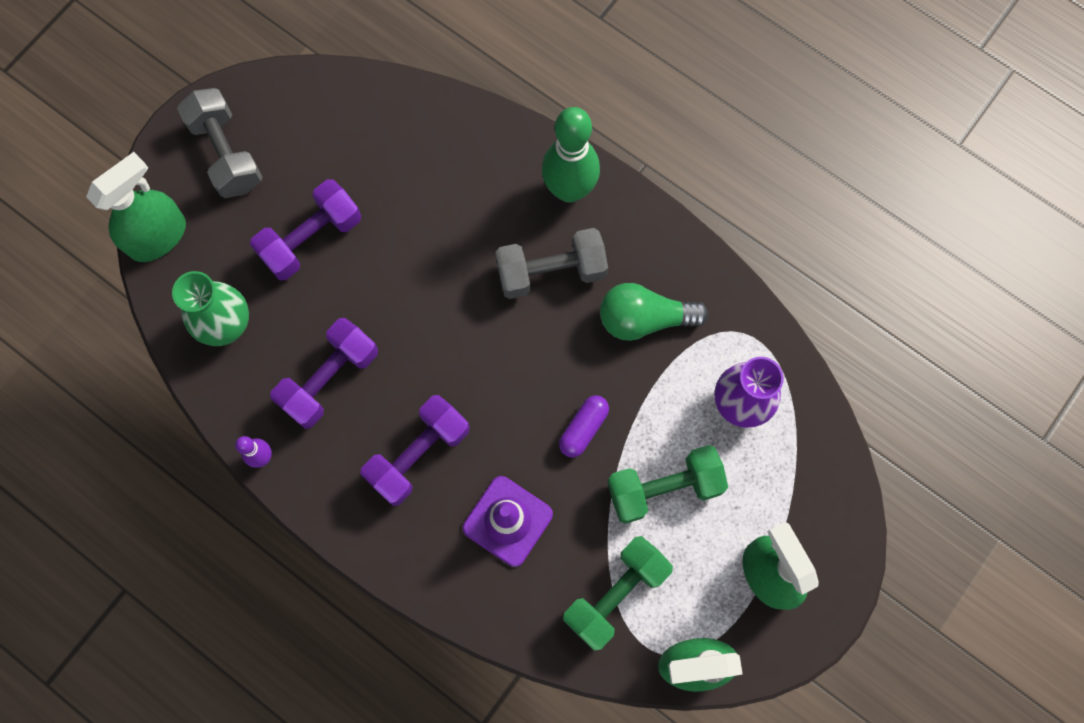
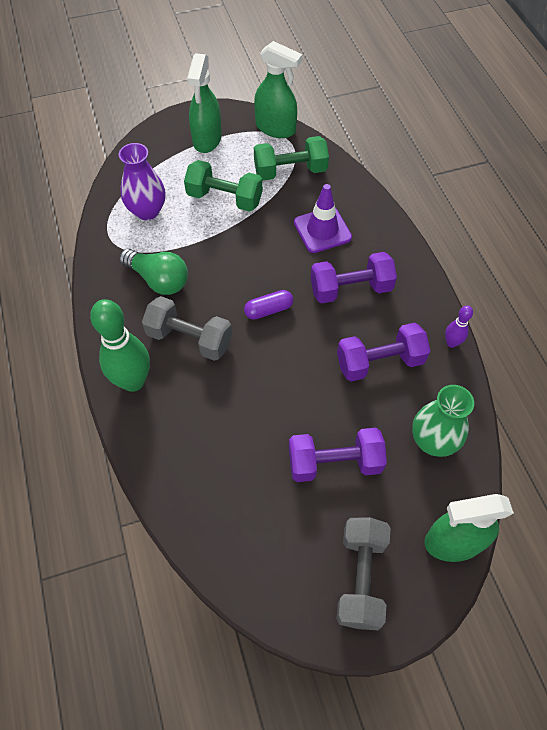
camera: 145 degrees left, 15 degrees down
(583, 428) = (243, 247): purple capsule -> purple capsule (268, 310)

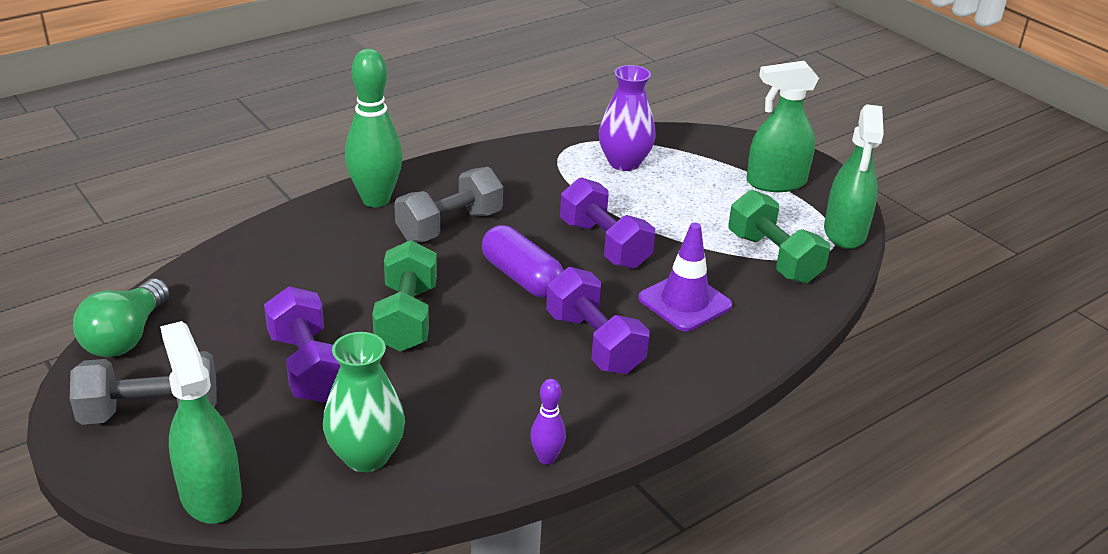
camera: 70 degrees right, 25 degrees down
(158, 280) = (525, 189): green light bulb -> green light bulb (126, 337)
(189, 339) = (449, 226): grey dumbbell -> grey dumbbell turned 45 degrees clockwise
(224, 198) = (684, 213): green dumbbell -> green dumbbell (406, 318)
(268, 310) = (521, 277): purple capsule -> purple capsule, size x1.51
(379, 362) = (480, 387): purple dumbbell -> purple dumbbell (604, 244)

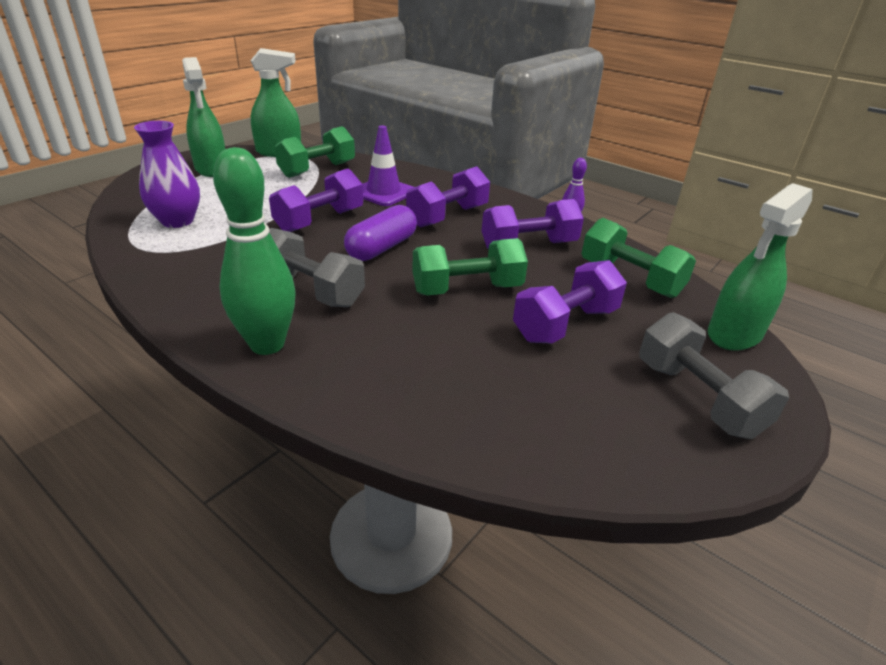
camera: 105 degrees left, 0 degrees up
(126, 337) = (622, 462): green light bulb -> none
(366, 456) = (630, 279): green vase -> green dumbbell
(486, 393) = (528, 246): none -> purple dumbbell

